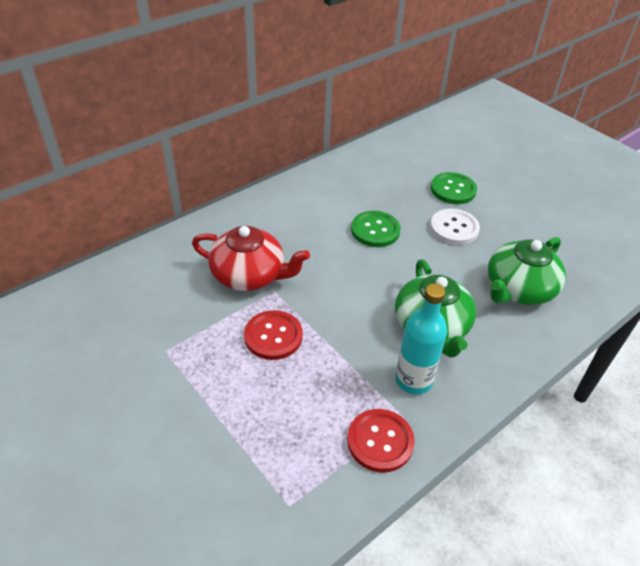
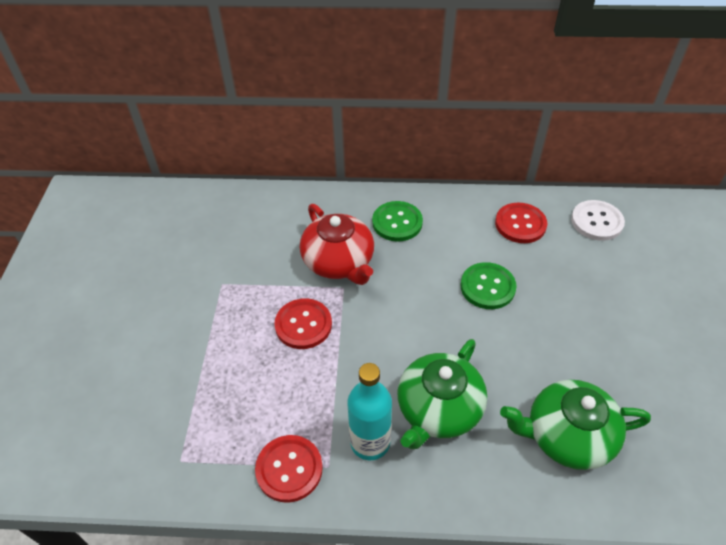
camera: 45 degrees right, 5 degrees up
(351, 179) = (520, 224): none -> red button
(453, 190) = (616, 293): green button -> green button (397, 222)
(454, 228) = (570, 332): white button -> white button (596, 221)

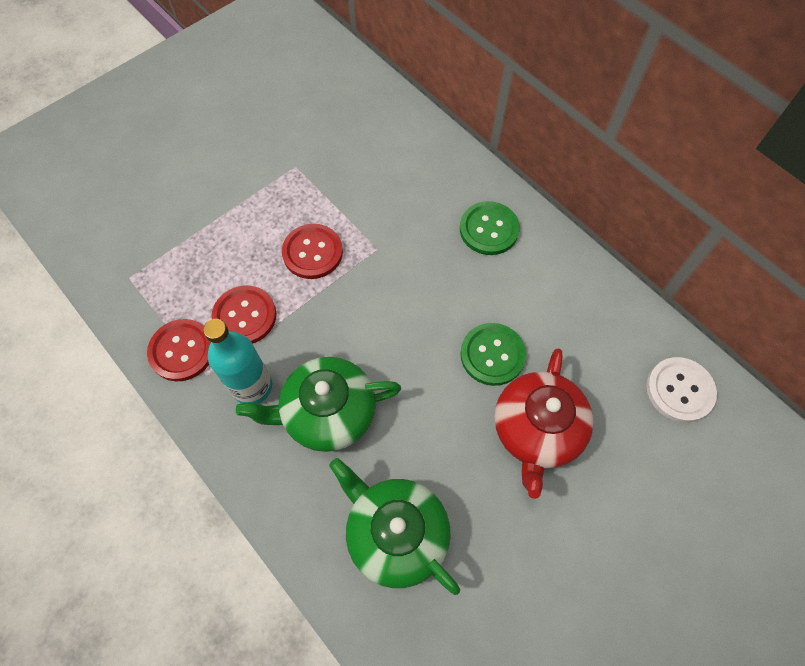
camera: 45 degrees right, 15 degrees up
(339, 262) = (399, 224): red teapot -> red teapot (537, 430)
(520, 224) = (598, 326): red button -> red button (244, 316)

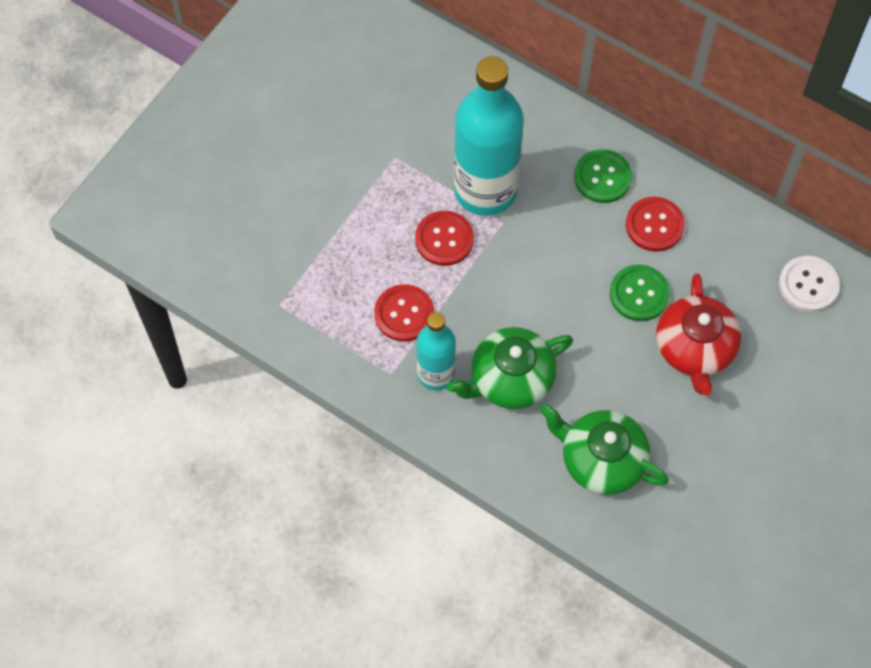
camera: 15 degrees left, 0 degrees up
(182, 351) = (359, 359): red button -> red button (654, 225)
(369, 215) = (485, 190): none -> turquoise bottle

